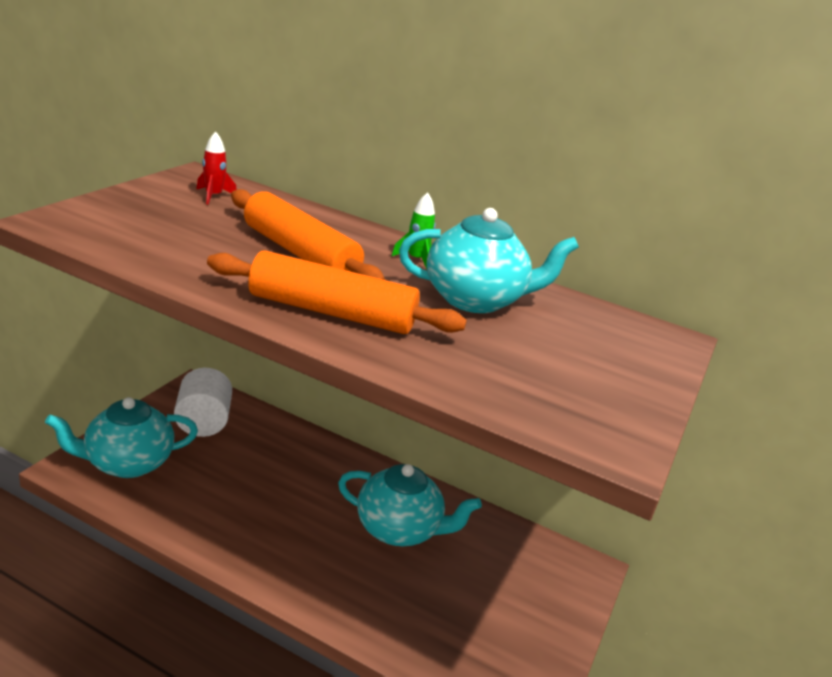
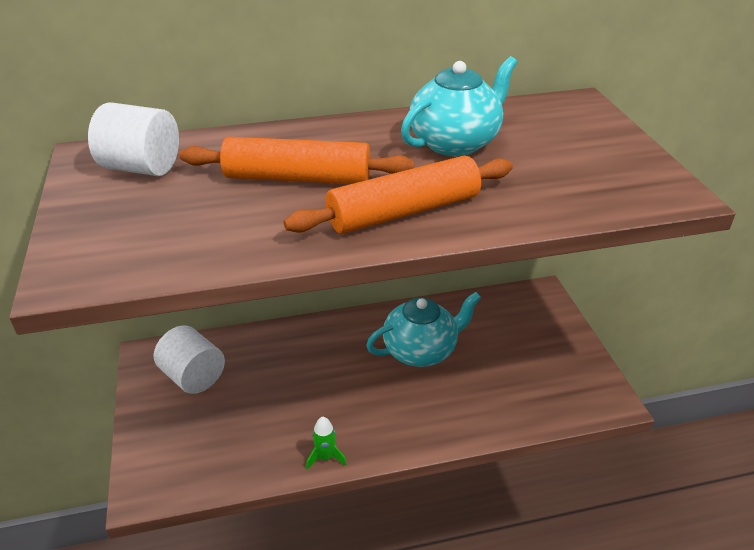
camera: 35 degrees left, 10 degrees up
(127, 463) = (182, 450): turquoise teapot -> none
(213, 196) = (141, 167): red rocket -> white cylinder
(416, 259) = (371, 134): green rocket -> green rocket (325, 457)

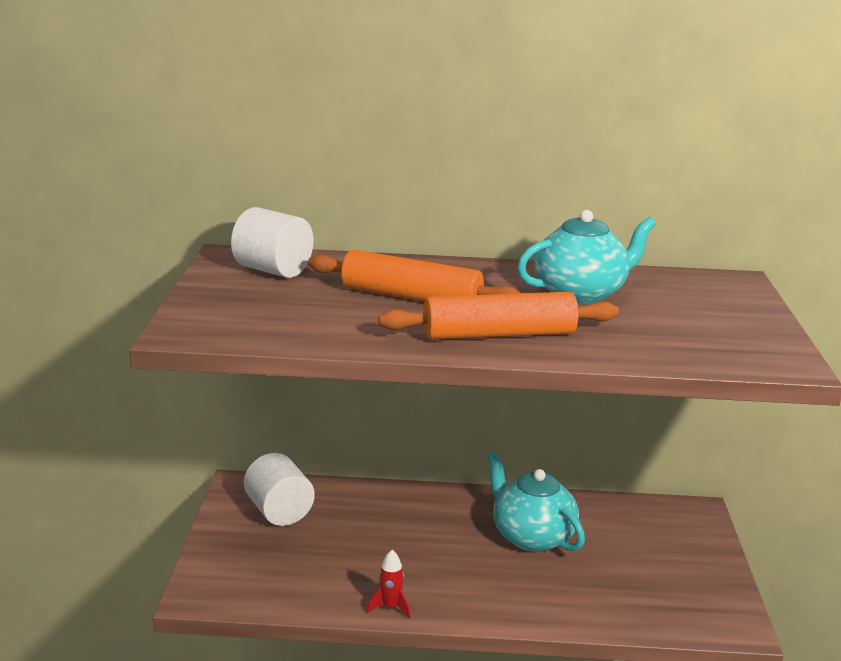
camera: 15 degrees right, 15 degrees down
(325, 457) = (390, 607): green rocket -> red rocket
(421, 350) = (531, 536): turquoise teapot -> turquoise teapot turned 120 degrees counterclockwise

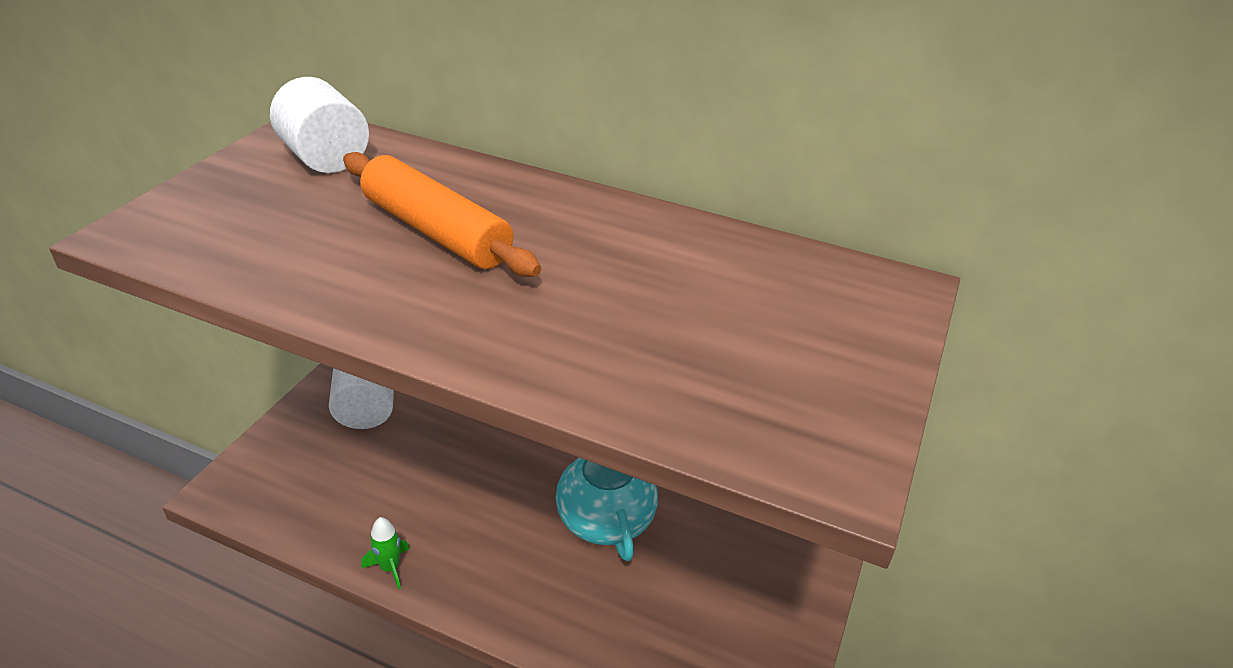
camera: 20 degrees right, 15 degrees up
(390, 607) = (390, 568): red rocket -> green rocket
(498, 334) = (479, 319): orange rolling pin -> none
(580, 293) = (656, 268): turquoise teapot -> none

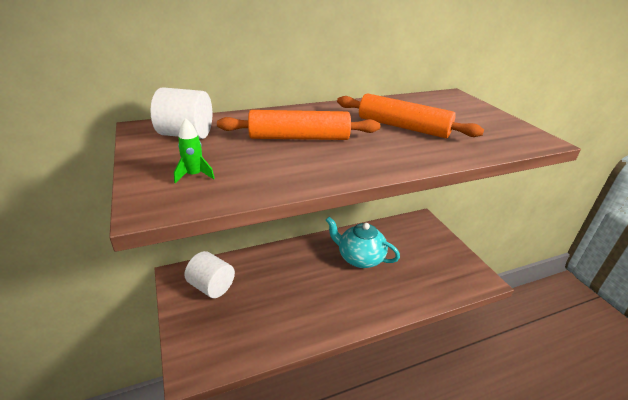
camera: 45 degrees left, 5 degrees down
(390, 568) = (316, 333): green rocket -> green rocket (194, 175)
(627, 297) = (403, 127): none -> orange rolling pin

